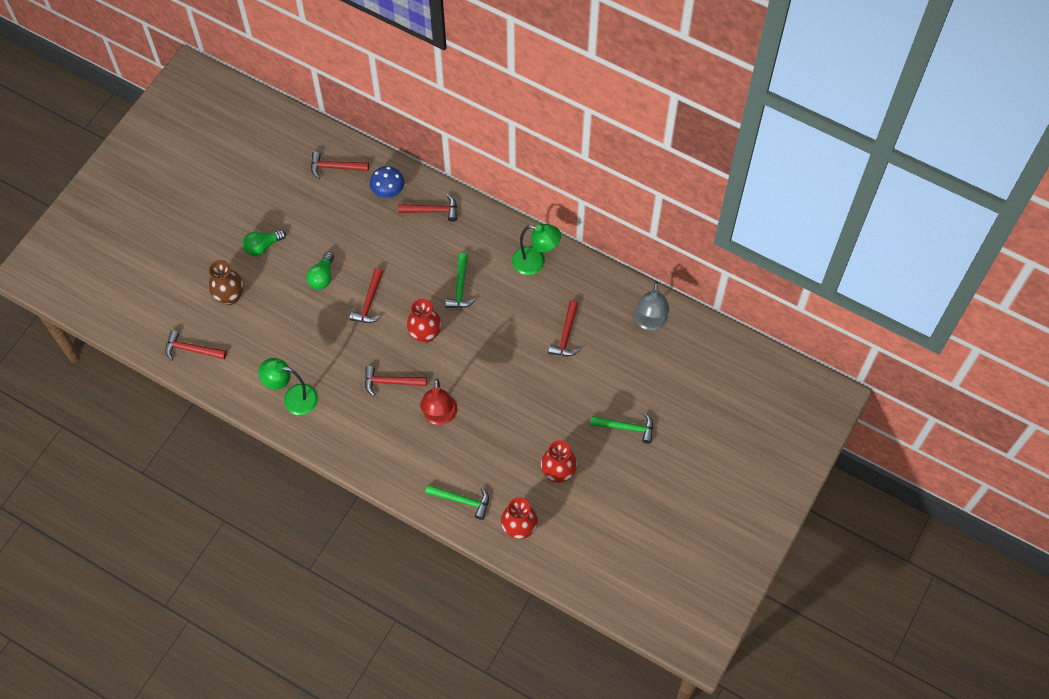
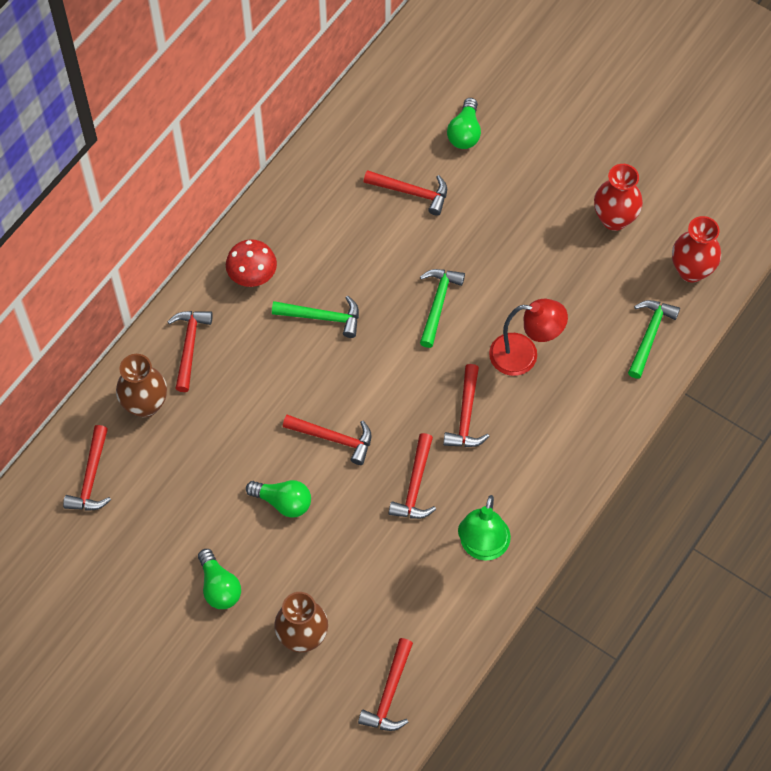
camera: 85 degrees left, 0 degrees up
(337, 354) = (415, 486): none -> red hammer
(388, 191) = (145, 405): blue mushroom -> brown vase
(425, 334) = (394, 367): red vase -> none
(489, 242) = (252, 275): none -> red mushroom
(535, 263) = (294, 220): green lamp -> none
(621, 366) = (464, 133): none -> green light bulb
(627, 428) = (553, 135): green hammer -> green hammer (438, 303)
(650, 322) = (402, 94): grey lamp -> none

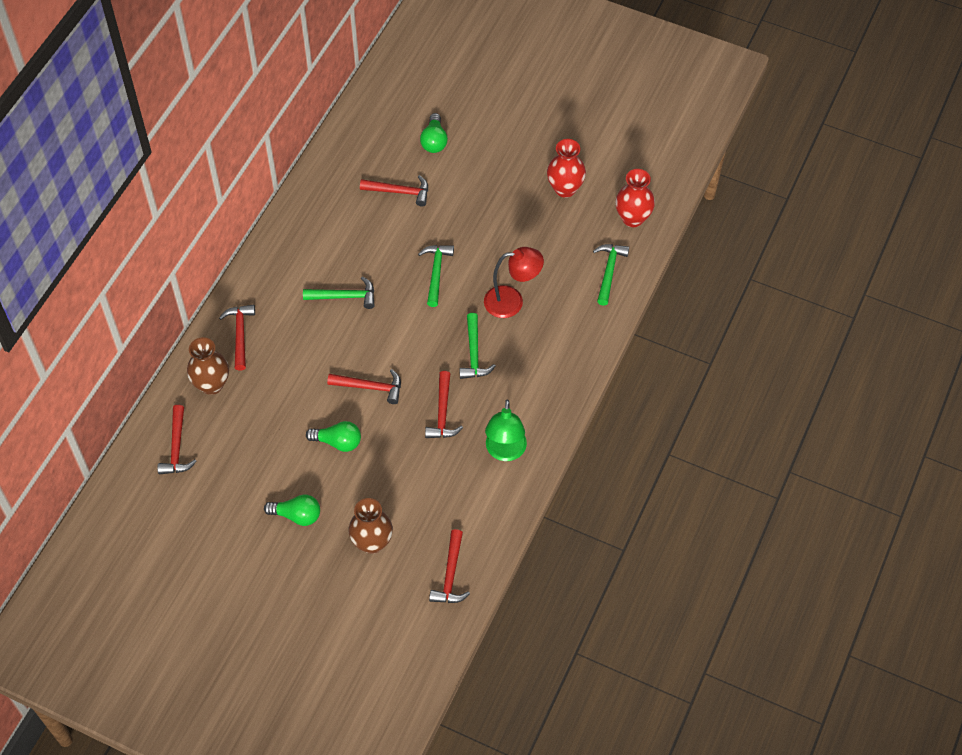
camera: 10 degrees left, 5 degrees down
(219, 587) = (297, 515): green light bulb -> green light bulb turned 45 degrees counterclockwise
(252, 275) = (282, 273): red mushroom -> none
(466, 416) = (474, 354): red hammer -> green hammer

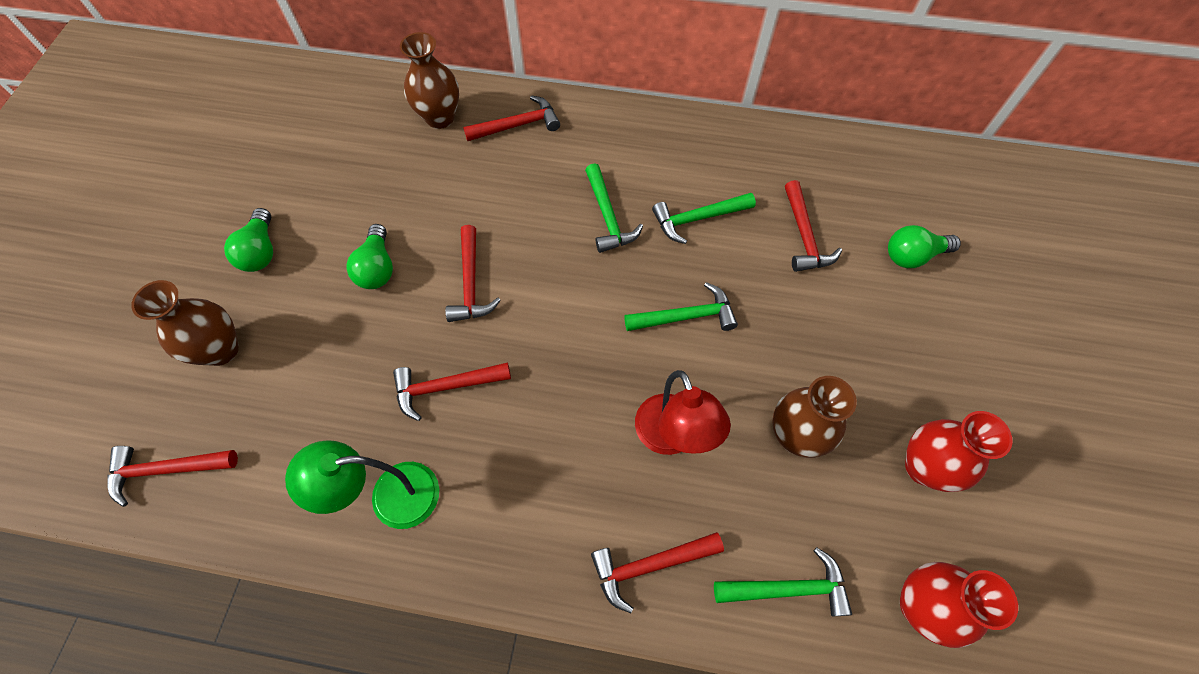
camera: 75 degrees right, 5 degrees up
(177, 448) = (347, 109): red hammer -> red hammer (649, 565)
(474, 354) = (559, 405): green hammer -> green hammer (697, 219)
(529, 241) = (795, 436): none -> brown vase

